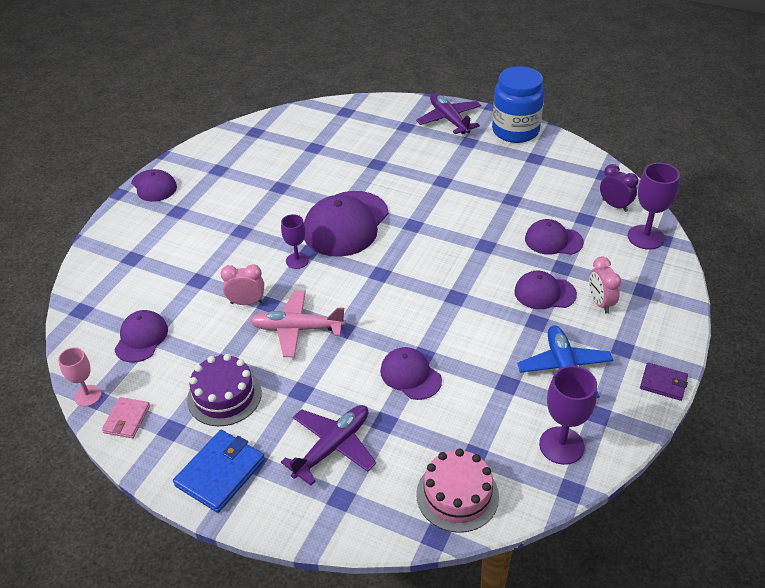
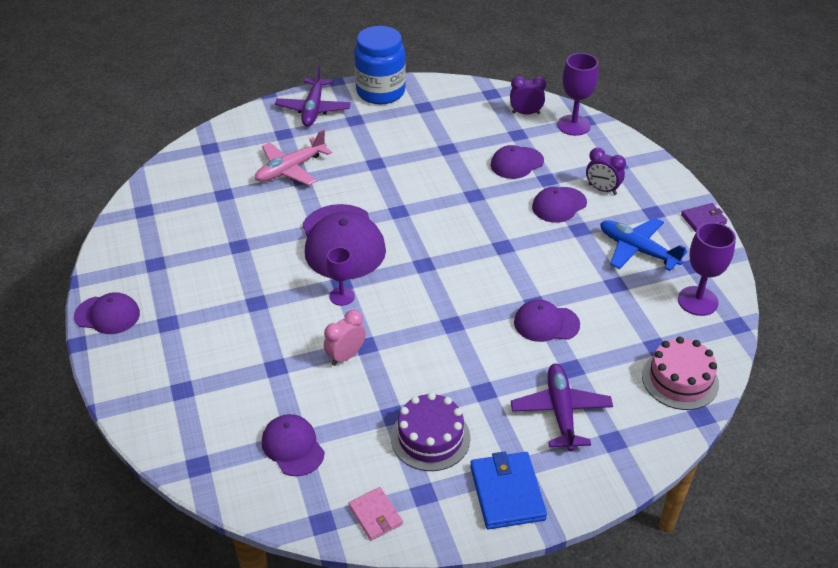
camera: 45 degrees left, 0 degrees up
(88, 395) = (312, 525): pink goblet -> none
(297, 329) = (416, 348): pink plane -> pink plane (290, 169)
(449, 119) = (313, 109): purple plane -> purple plane turned 105 degrees counterclockwise
(600, 303) = (602, 189): pink clock -> purple clock

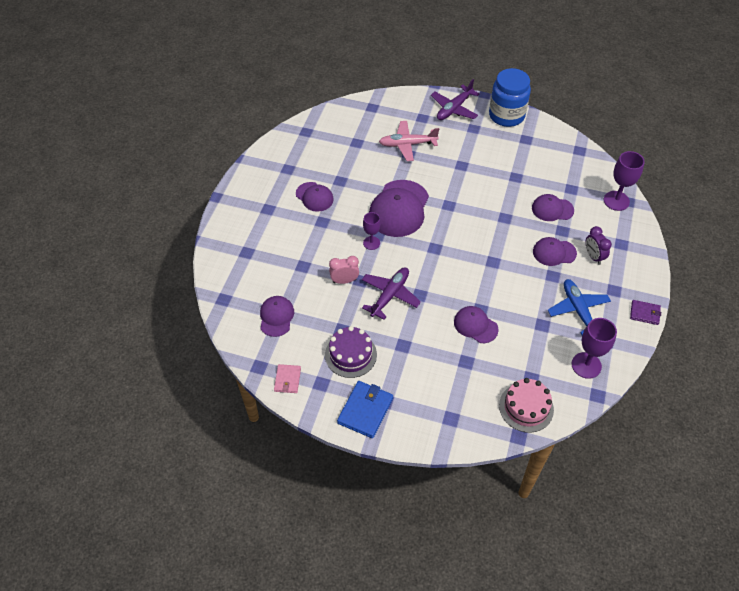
camera: 35 degrees right, 10 degrees up
(107, 315) = (242, 187): purple cap -> purple cap (314, 197)
(525, 113) = (590, 176): purple clock -> none
(560, 411) = (436, 383): purple plane -> purple plane (390, 295)

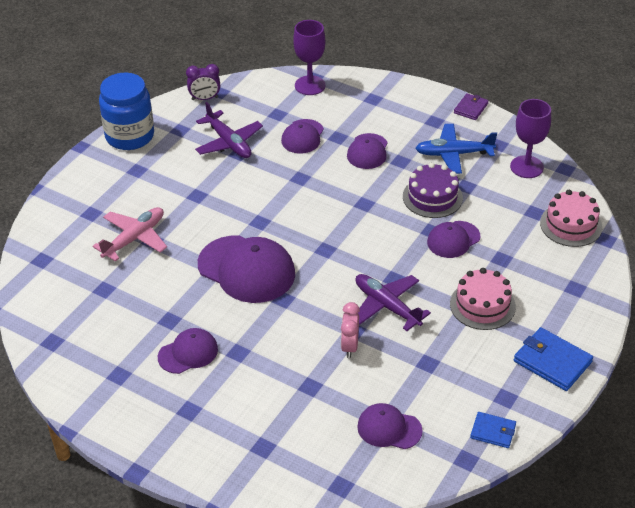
camera: 75 degrees left, 10 degrees down
(287, 380) = (493, 431): pink wallet -> blue wallet
(350, 355) = (468, 361): purple cake -> purple cake (432, 197)
(371, 243) = (295, 308): purple goblet -> none
(407, 144) = (134, 238): pink plane -> pink plane turned 150 degrees counterclockwise
(410, 355) = (482, 305): none -> pink cake
(454, 109) = (91, 180): purple plane -> purple plane (229, 142)
(593, 256) = (383, 123): purple clock -> purple clock (205, 98)

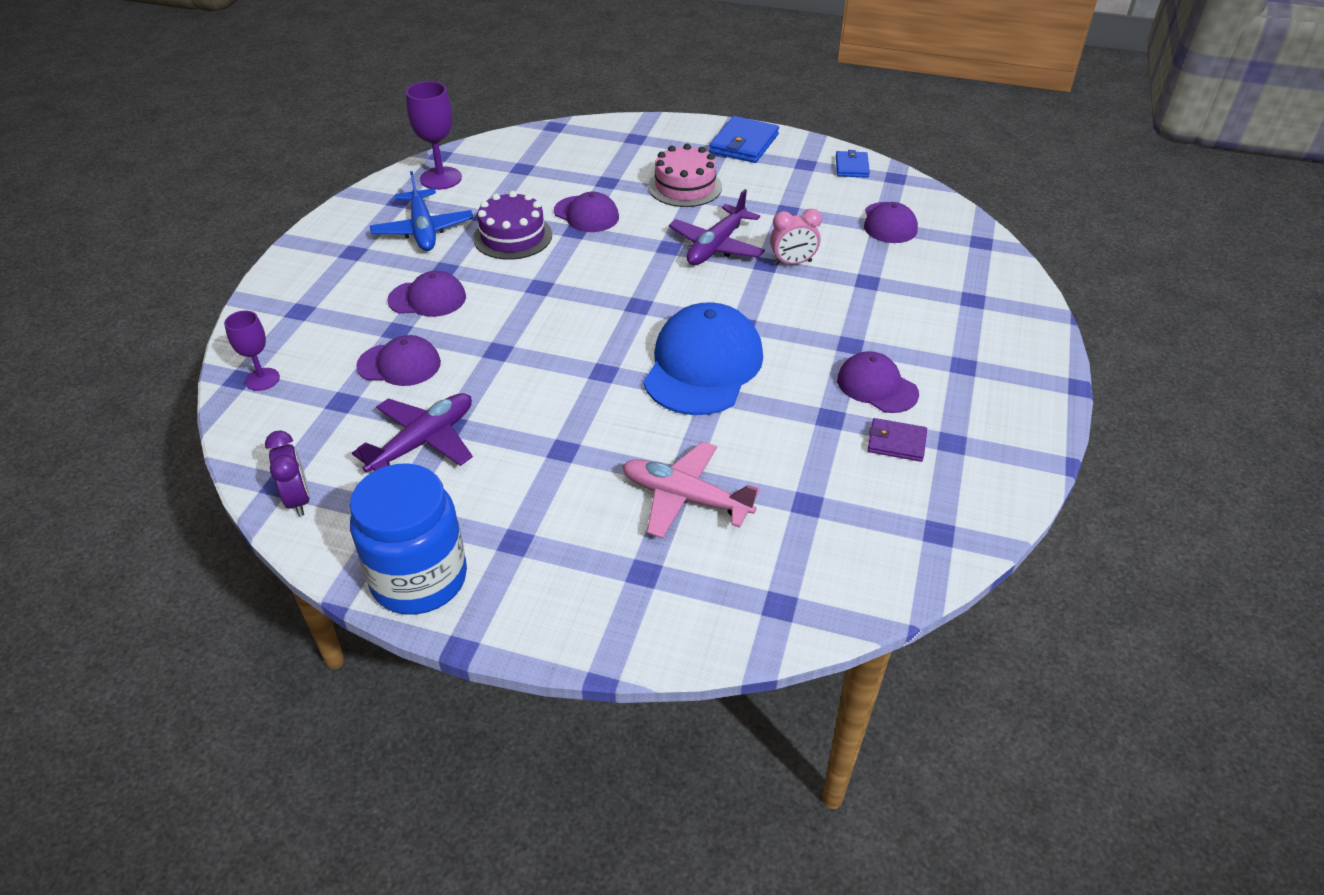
camera: 105 degrees left, 0 degrees up
(247, 269) = (703, 365): purple cap -> blue cap
(310, 85) = (262, 379): purple goblet -> purple goblet, size x0.64
(471, 108) = (322, 226): purple wallet -> purple wallet (896, 442)
(571, 225) = (537, 146): pink cake -> none

